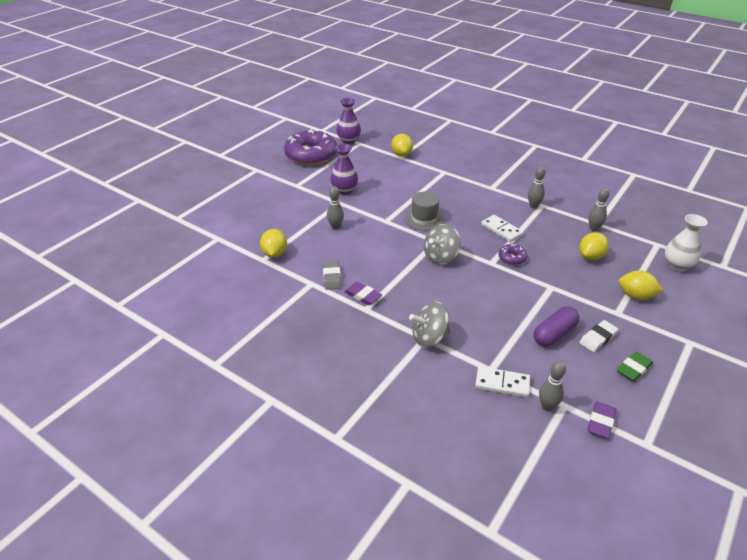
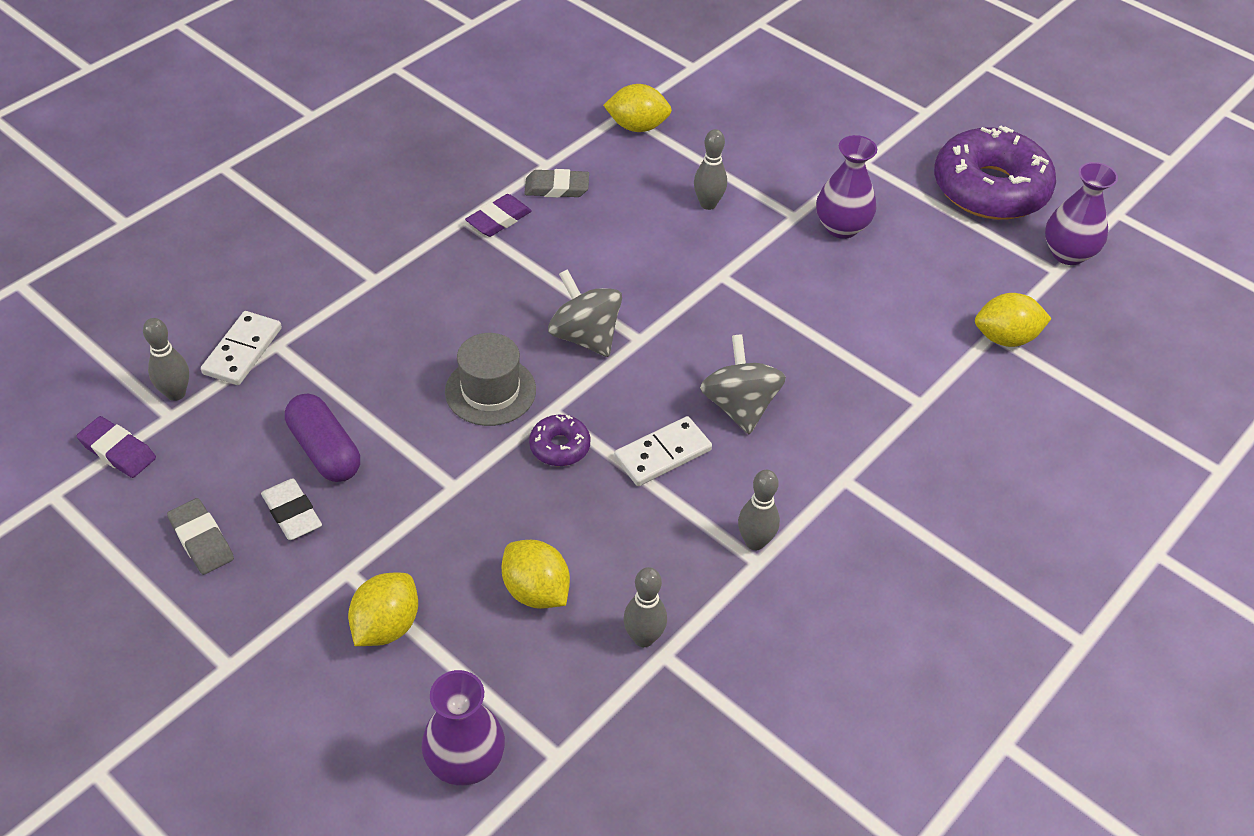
camera: 95 degrees right, 10 degrees up
(424, 218) = (722, 334): grey hat -> grey hat (490, 391)
(429, 338) = (372, 284): grey spinning top -> grey spinning top (739, 406)
(634, 369) = (201, 540): green eraser -> grey eraser
(677, 265) = (465, 761): white vase -> purple vase

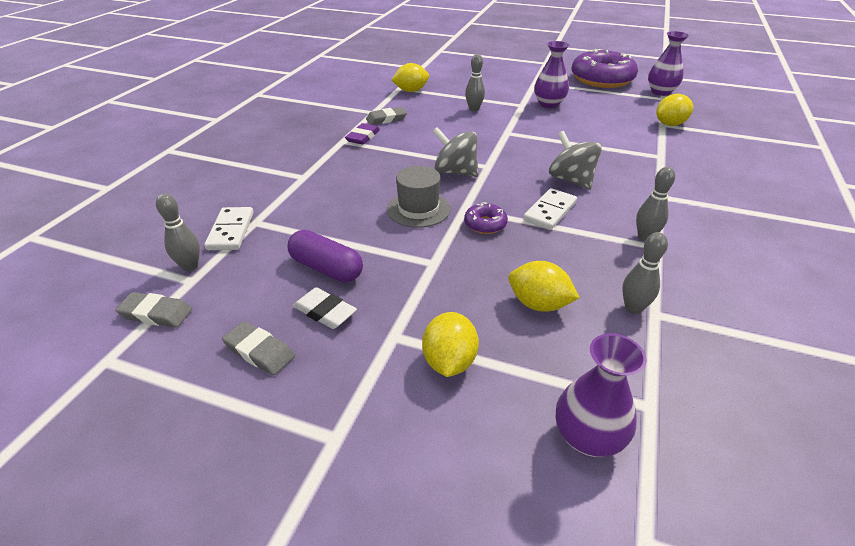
camera: 20 degrees left, 10 degrees down
(118, 451) = (156, 313): purple eraser -> grey eraser

